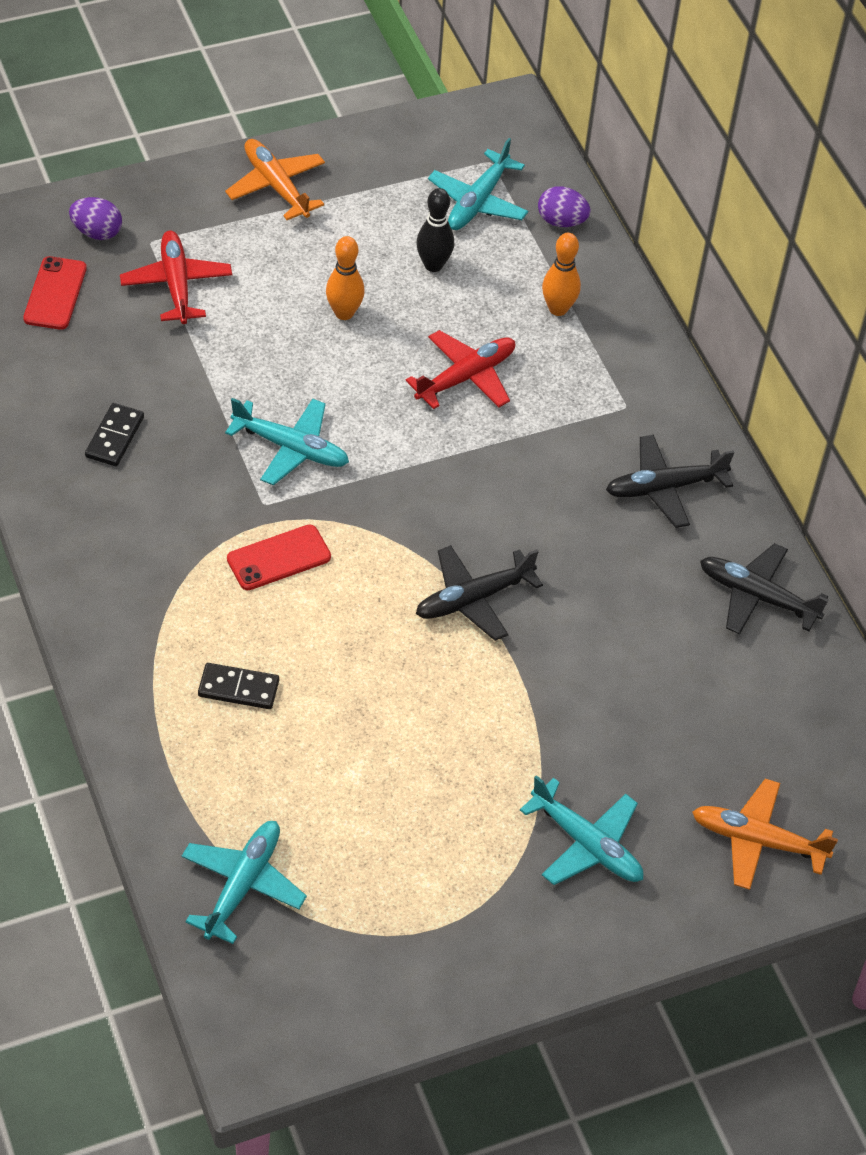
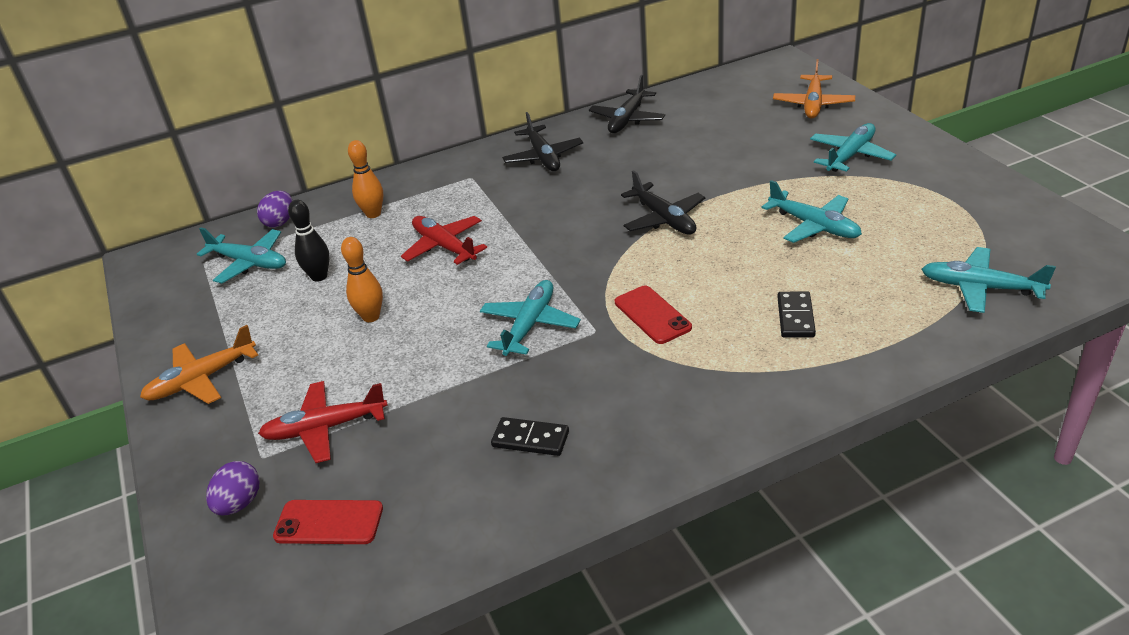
camera: 85 degrees left, 15 degrees down
(417, 753) = (813, 226): none -> turquoise plane

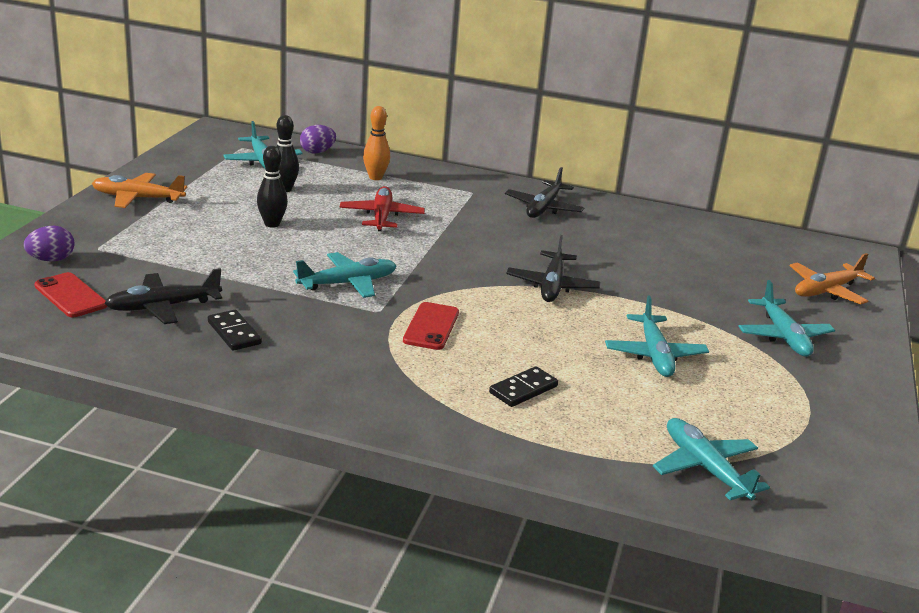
camera: 35 degrees right, 10 degrees down
(325, 428) = (149, 257): red plane -> none
(371, 317) = (272, 224): orange bowling pin -> black bowling pin
(627, 119) = (651, 220): black plane -> black plane (164, 307)
(850, 156) = (783, 336): turquoise plane -> turquoise plane turned 90 degrees clockwise

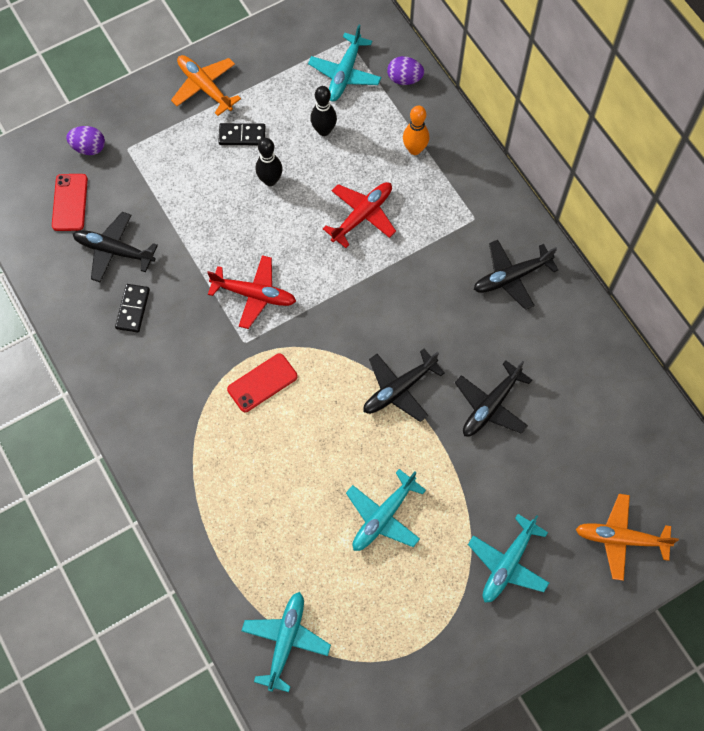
camera: 45 degrees right, 40 degrees up
(347, 283) = (254, 294): turquoise plane -> red plane
(523, 389) = (254, 490): black domino -> black domino (242, 135)
(632, 267) = (491, 405): none -> black plane

